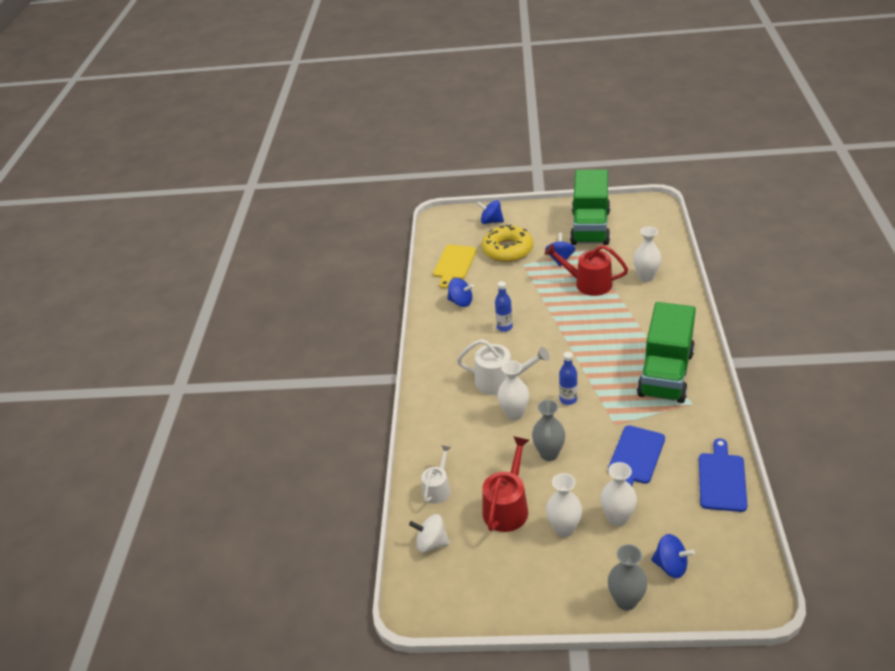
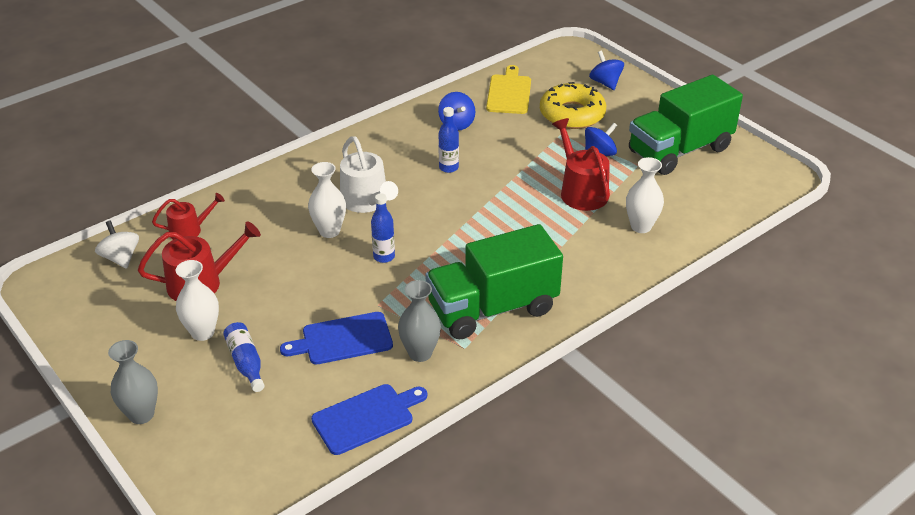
camera: 45 degrees right, 0 degrees up
(438, 488) = (189, 230): white watering can -> red watering can
(454, 264) = (509, 93): yellow cutting board -> yellow cutting board turned 120 degrees clockwise
(549, 454) = (294, 278): grey vase -> grey vase (420, 353)
(617, 518) = (246, 362): white vase -> blue bottle
(670, 566) = (210, 428): blue spinning top -> none

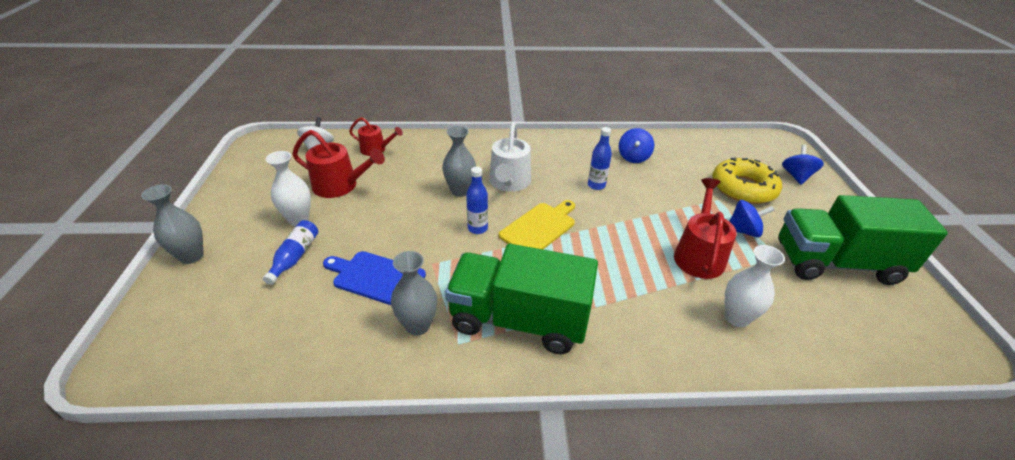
camera: 35 degrees right, 0 degrees up
(329, 231) = (460, 191): white vase -> grey vase
(366, 418) = (313, 359): blue cutting board -> none
(509, 93) = (698, 152): yellow cutting board -> yellow cutting board (539, 227)

